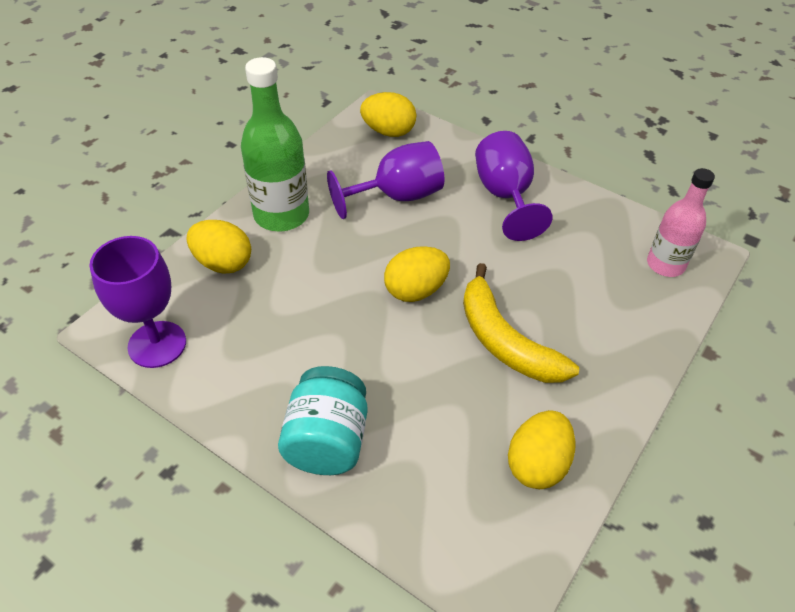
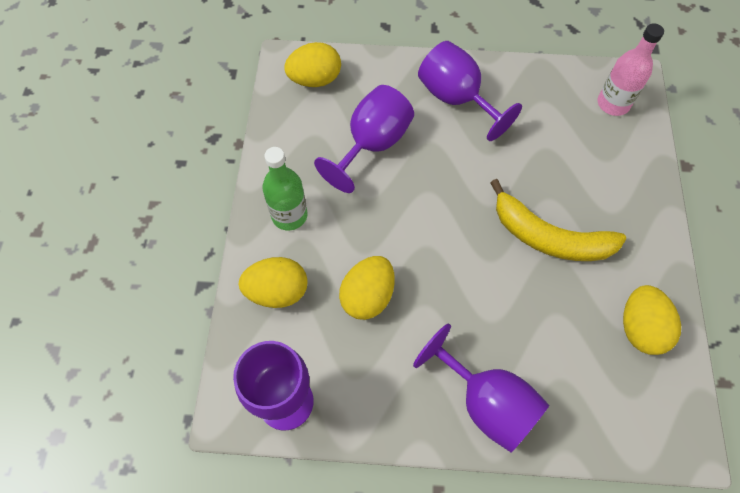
camera: 30 degrees left, 15 degrees up
(281, 215) = (289, 215): green bottle -> green bottle, size x0.66
(327, 441) = (486, 402): turquoise jar -> purple goblet
(416, 290) = (453, 229): yellow egg -> yellow egg (368, 296)

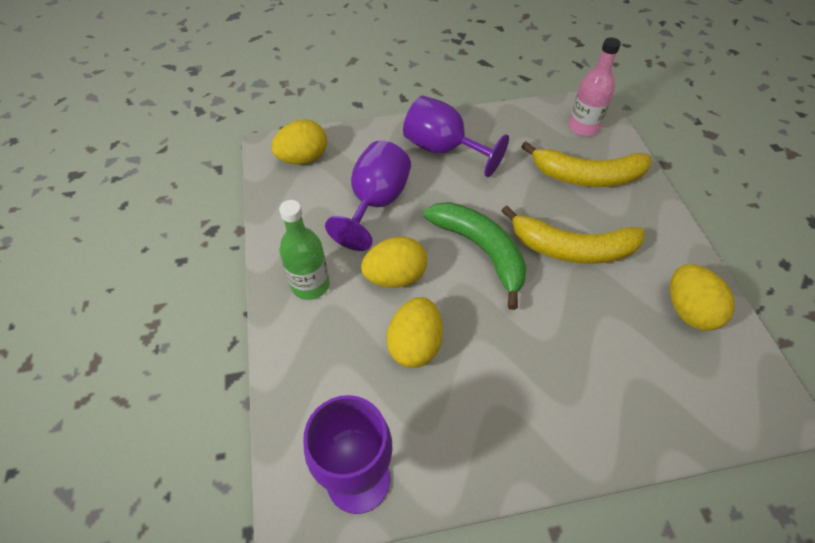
camera: 15 degrees left, 10 degrees down
(277, 291) = (317, 363): yellow egg -> yellow egg (395, 277)
(458, 218) = (480, 250): none -> green banana
(486, 402) = (572, 421): purple goblet -> none
(595, 162) = (587, 176): none -> yellow banana

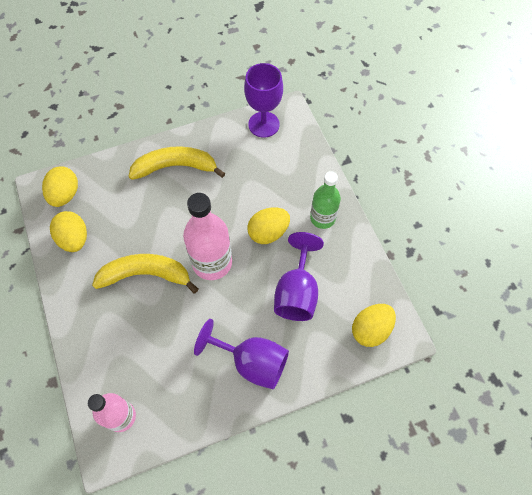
camera: 170 degrees right, 10 degrees up
(415, 345) = (247, 191): yellow egg -> yellow egg (65, 195)
(480, 250) = (212, 262): green banana -> pink bottle
(587, 176) = (125, 351): yellow banana -> yellow banana (175, 167)

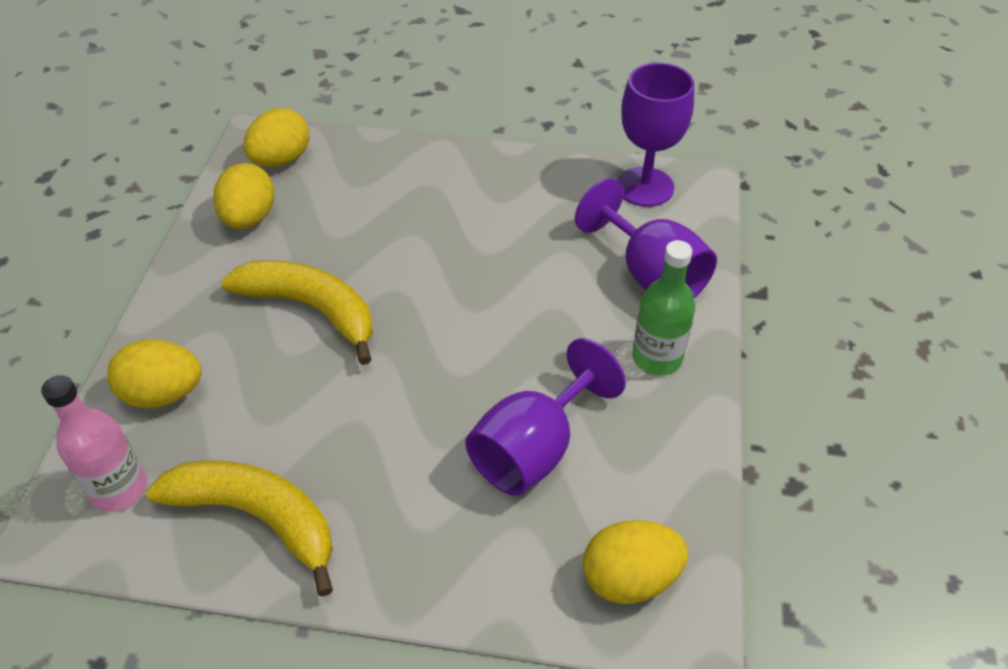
camera: 30 degrees right, 15 degrees down
(175, 167) = (464, 188): yellow banana -> yellow banana (257, 517)
(212, 262) = (424, 339): pink bottle -> none
(252, 362) = (379, 518): purple goblet -> purple goblet (651, 274)
(268, 232) = (547, 338): yellow egg -> yellow egg (163, 394)

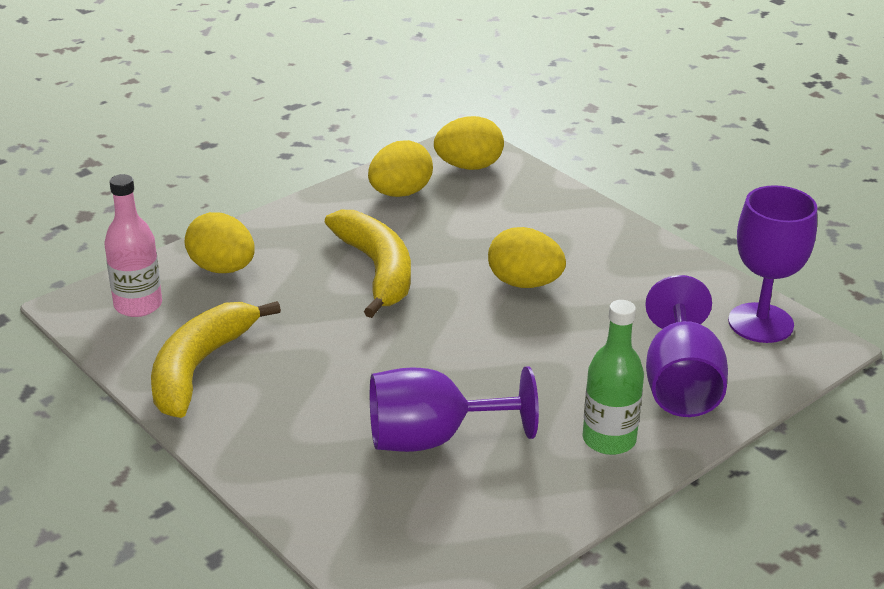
camera: 40 degrees right, 15 degrees down
(257, 517) = (199, 368): yellow banana -> yellow banana turned 135 degrees counterclockwise
(630, 578) = (403, 553): yellow egg -> yellow egg (524, 283)

